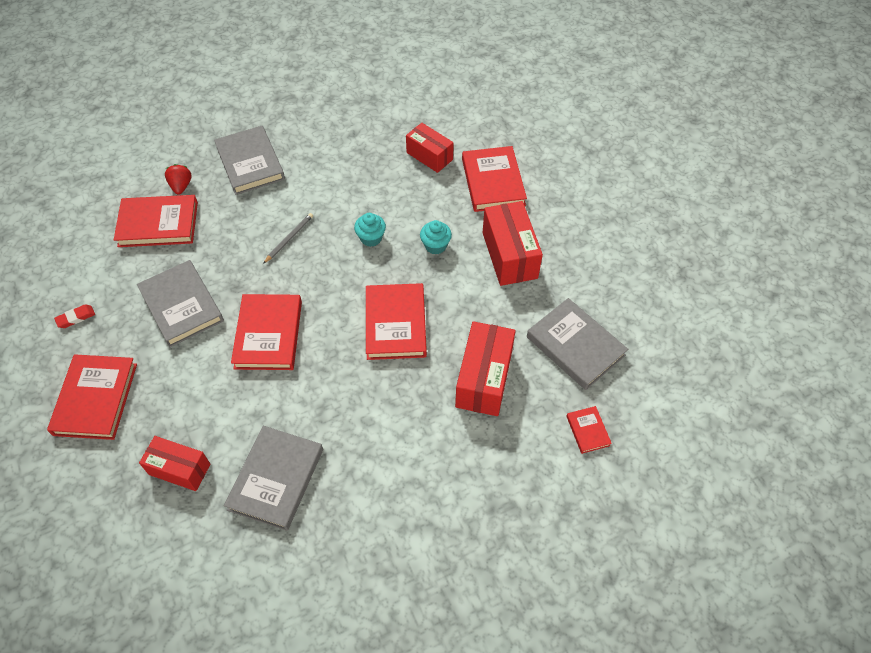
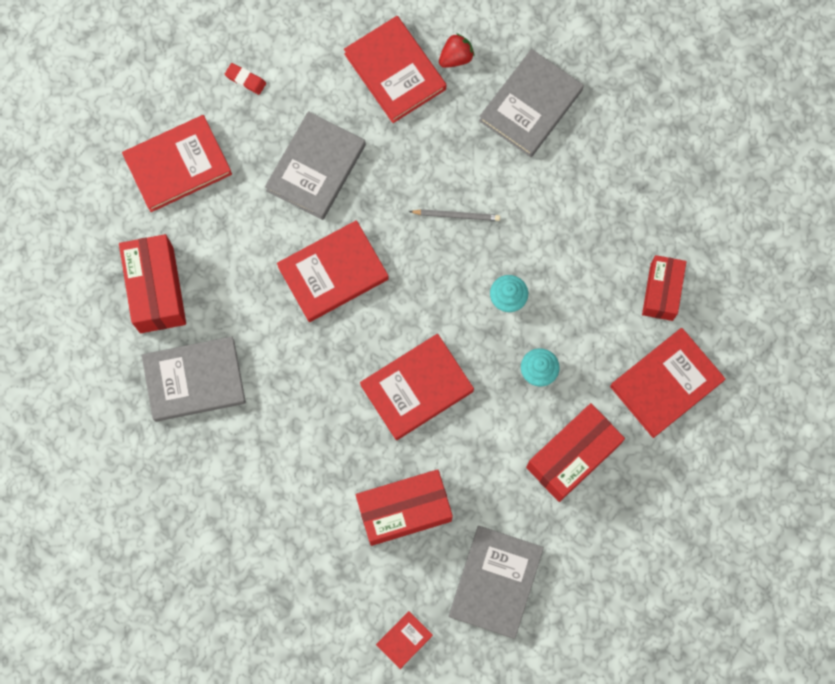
camera: 60 degrees right, 20 degrees up
(179, 469) = (156, 290): red box -> red box, size x1.50

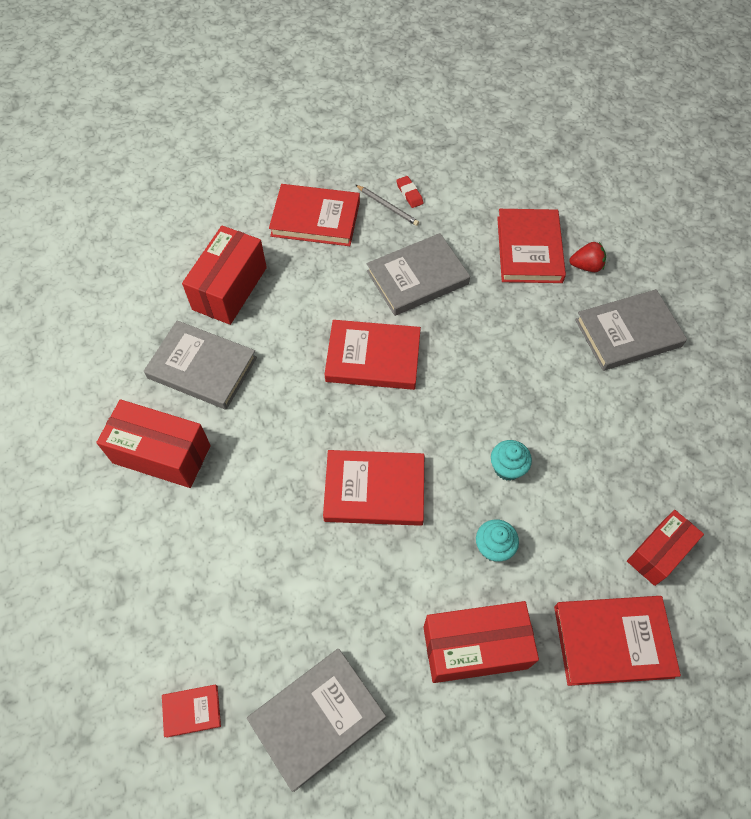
camera: 35 degrees right, 15 degrees down
(404, 510) = (284, 587): red box -> red box (162, 454)
(456, 215) = (507, 376): grey pencil -> grey pencil (387, 206)

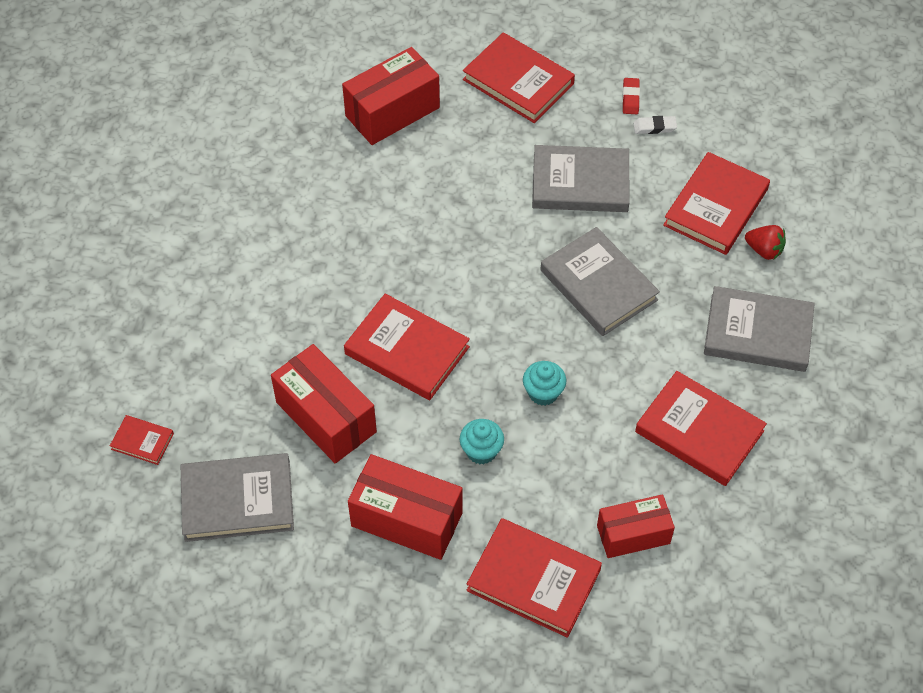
camera: 30 degrees right, 5 degrees down
(162, 454) = (241, 229): red box -> red box (326, 417)
(202, 367) = (322, 172): grey book -> grey book (598, 285)
(373, 357) = (485, 236): red book -> red book (699, 431)
(387, 206) = (599, 101): grey pencil -> none
(442, 208) = (654, 127): none -> white eraser

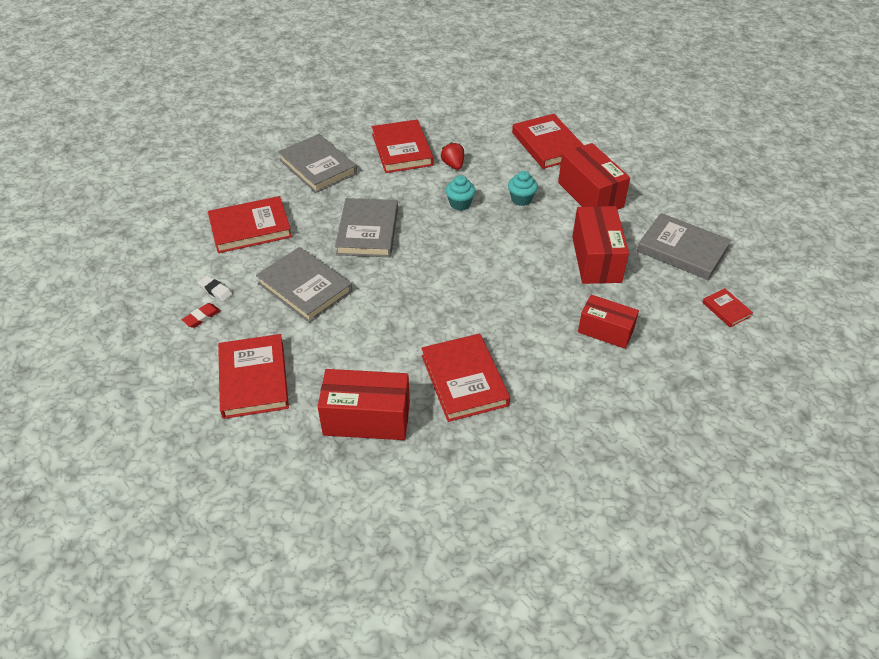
camera: 140 degrees left, 10 degrees down
(407, 350) = (515, 264): red book -> red book (464, 380)
(633, 534) = (482, 135): red box -> red box (605, 331)
(764, 250) = (259, 195): red strawberry -> red strawberry (453, 165)

